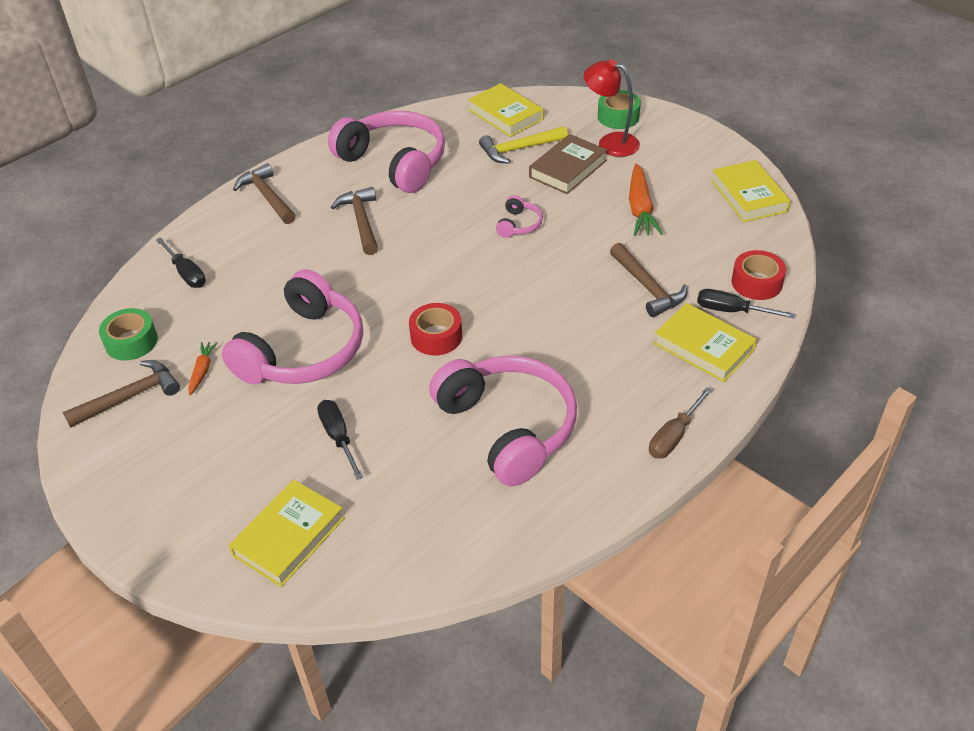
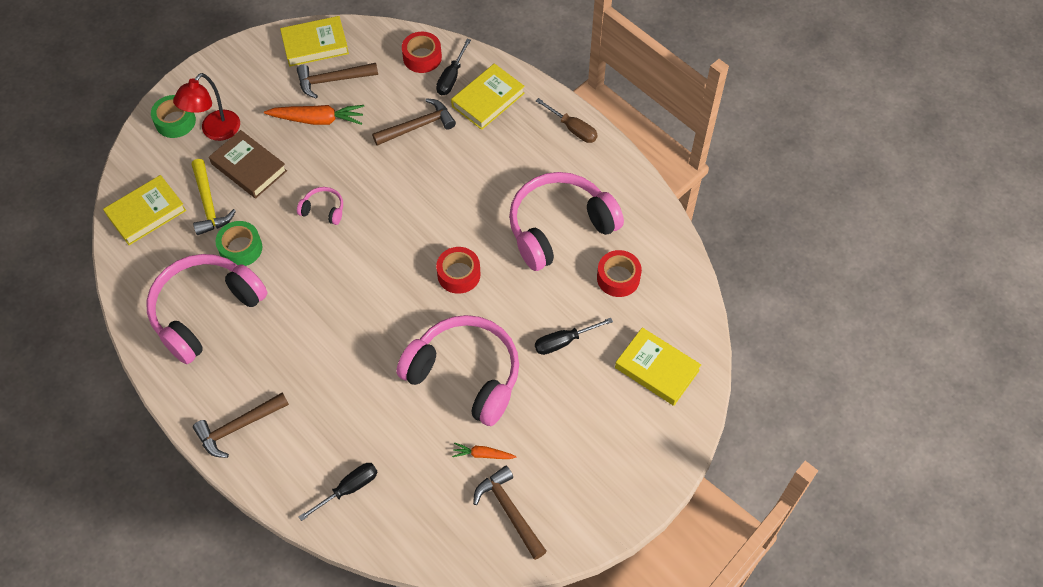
camera: 90 degrees left, 15 degrees up
(131, 341) = (439, 523): green tape -> green tape (241, 248)
(361, 221) = (295, 337): brown hammer -> brown hammer (333, 80)
(431, 492) = (618, 278): none -> red tape

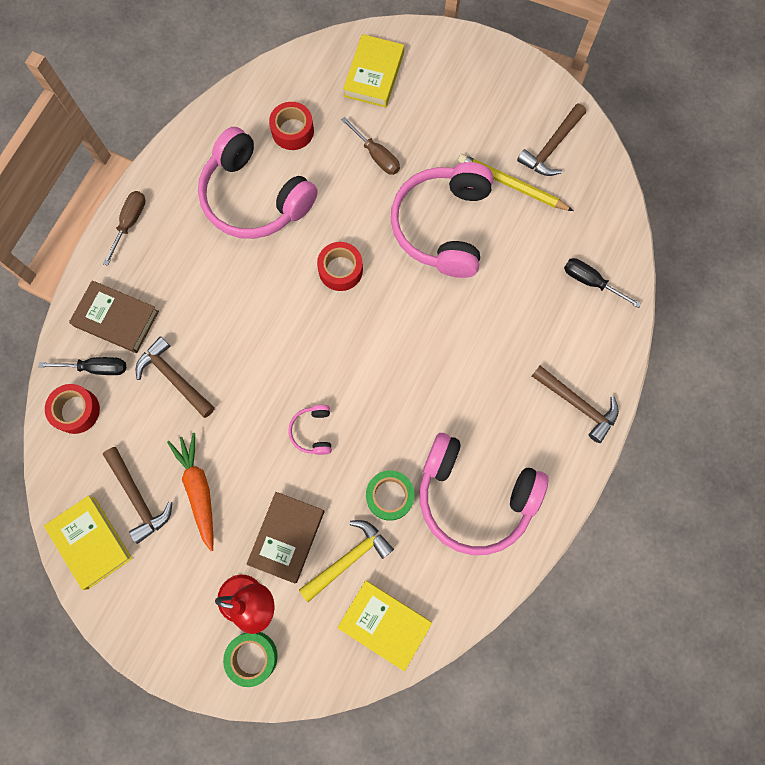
camera: 110 degrees left, 15 degrees up
(483, 454) = (511, 185): orange carrot -> yellow pencil
(488, 100) = (116, 319): yellow book -> brown book
(563, 341) = (376, 156): black screwdriver -> brown screwdriver

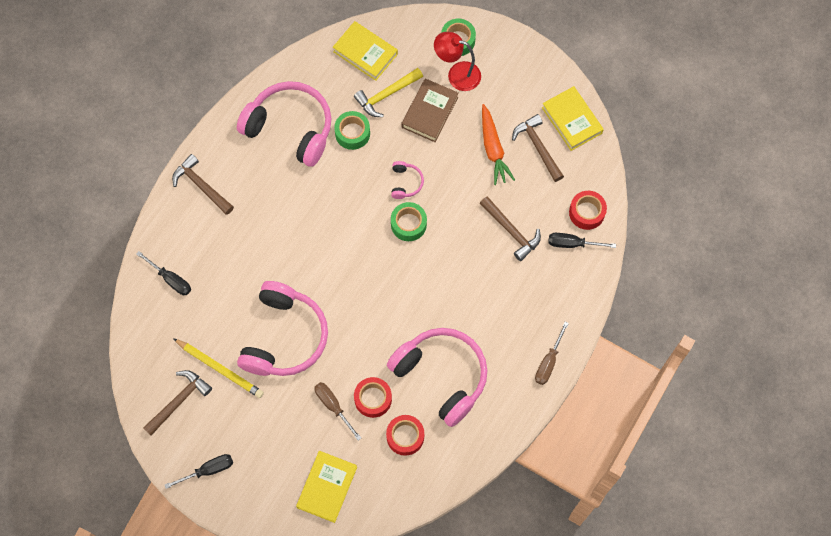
camera: 175 degrees left, 5 degrees down
(116, 319) = (557, 281): brown book -> none
(305, 376) = (408, 224): none -> green tape
(340, 270) = (373, 306): red tape -> red tape (373, 399)
(504, 81) = (208, 470): none -> black screwdriver

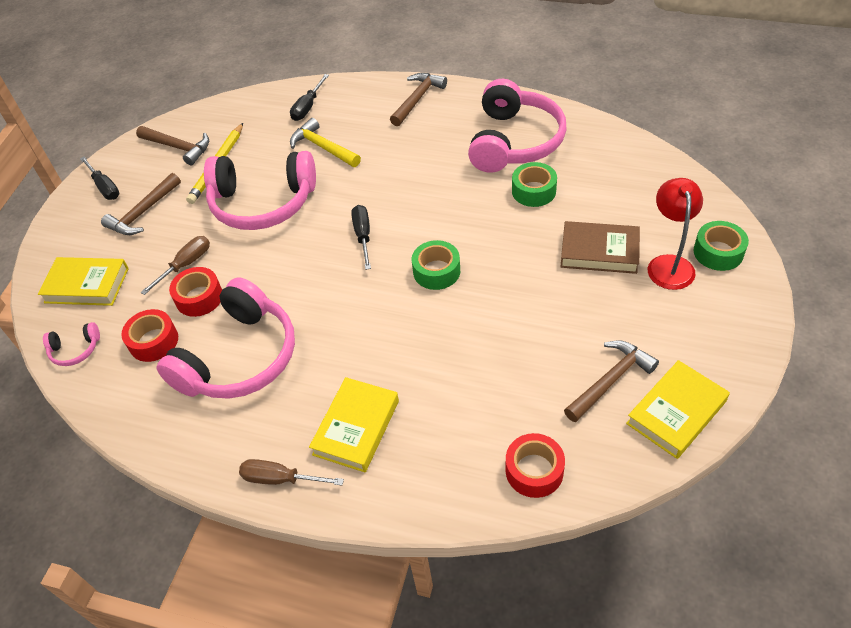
camera: 80 degrees right, 20 degrees down
(365, 53) = (644, 174): yellow book -> yellow book (356, 427)
(386, 95) = (600, 206): yellow hammer -> yellow hammer (323, 147)
(405, 182) = (491, 254): pink headphones -> pink headphones (75, 350)
(493, 149) = (581, 330): orange carrot -> none
(511, 231) = (467, 382): brown hammer -> brown hammer (143, 212)
(572, 243) = (476, 463): black screwdriver -> black screwdriver (363, 236)

